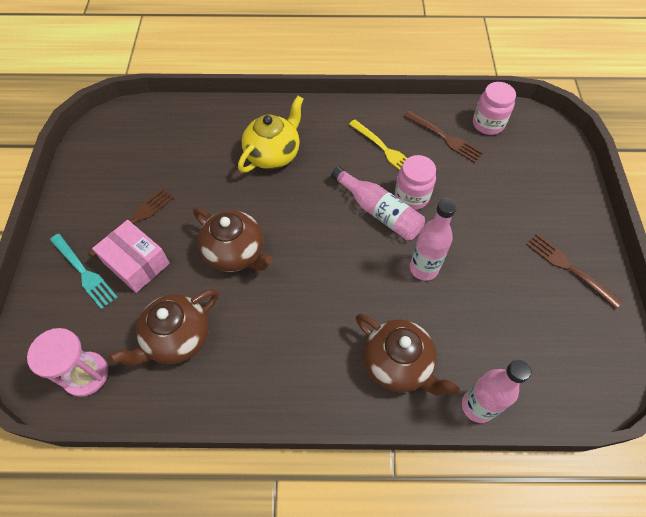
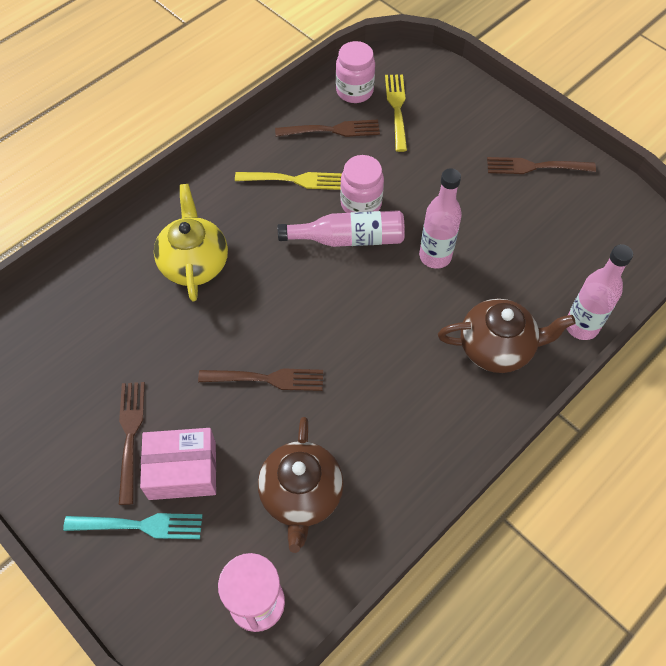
camera: 45 degrees left, 0 degrees up
(235, 253) = (266, 379): brown teapot -> brown fork
(505, 155) = (397, 109): none -> yellow fork

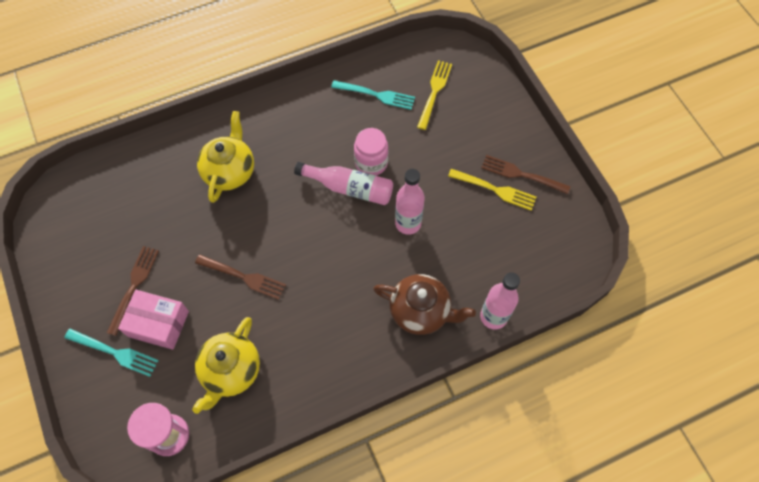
camera: 20 degrees right, 5 degrees up
(293, 180) = (329, 127): yellow fork -> yellow fork (494, 189)
(301, 495) = (230, 371): brown teapot -> yellow teapot
(331, 130) = (375, 95): brown fork -> turquoise fork
(354, 91) = (408, 67): pink jar -> none

